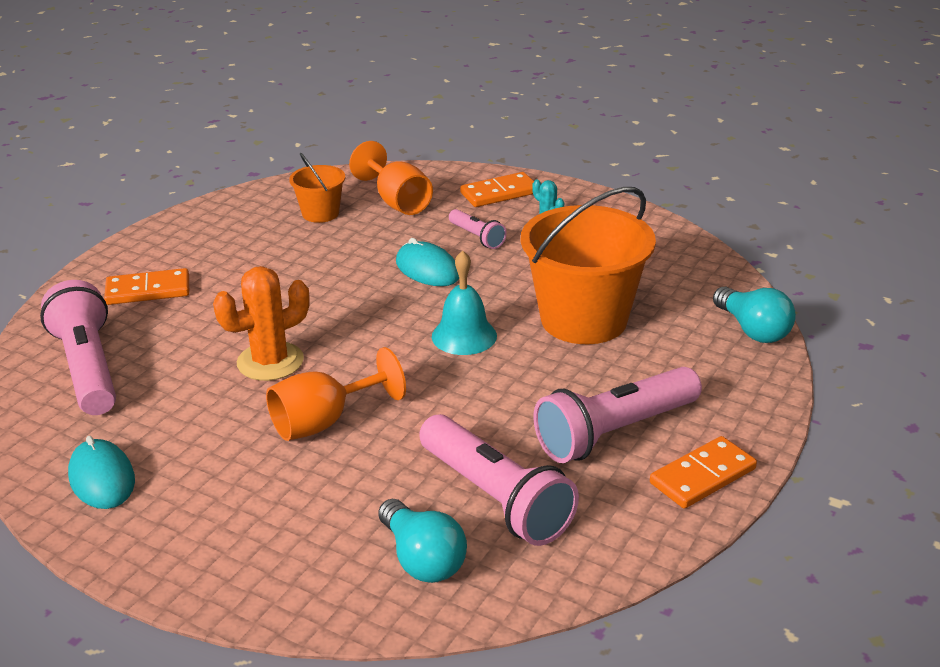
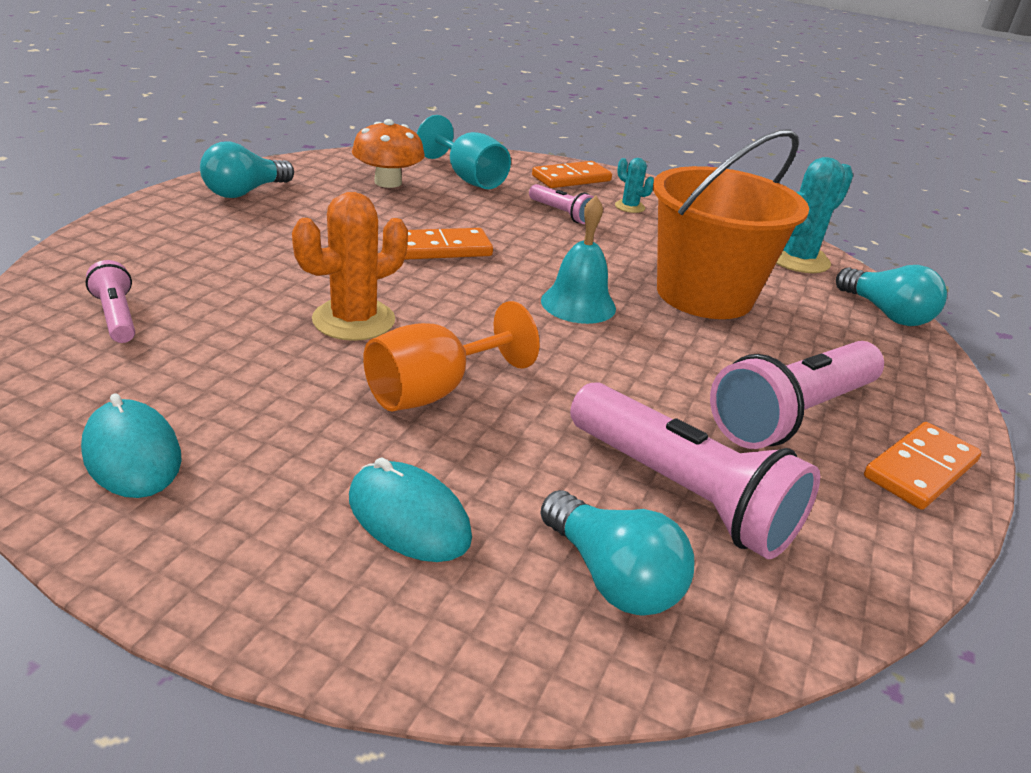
camera: 10 degrees left, 0 degrees up
(88, 368) = (117, 316): pink flashlight -> pink flashlight, size x0.50
(148, 290) = (195, 239): orange domino -> orange domino (443, 248)
(191, 236) = (245, 192): none -> turquoise light bulb
(320, 213) = (388, 182): orange bucket -> orange mushroom
(397, 202) = (468, 178): orange goblet -> turquoise goblet
(427, 269) = (517, 238): turquoise mouse -> turquoise mouse (408, 517)
(693, 274) = (797, 259): none -> turquoise cactus

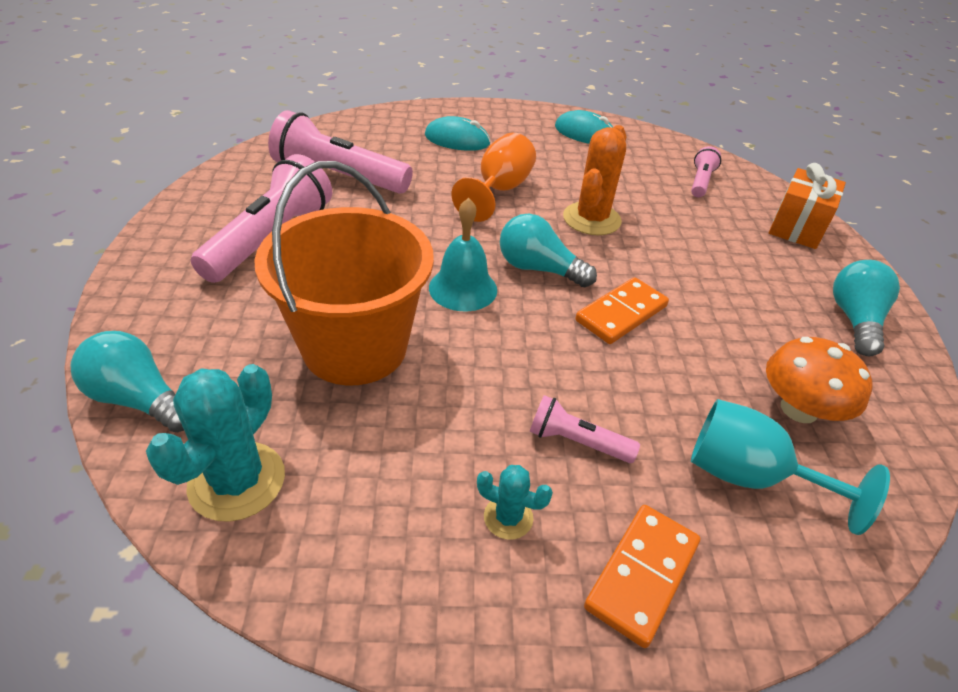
camera: 155 degrees right, 10 degrees up
(117, 316) = (700, 182): pink flashlight -> pink flashlight turned 105 degrees counterclockwise
(125, 244) = (796, 228): none -> orange gift
(612, 577) = (362, 140): turquoise light bulb -> turquoise light bulb (538, 269)
(920, 469) = (185, 225): orange domino -> none

